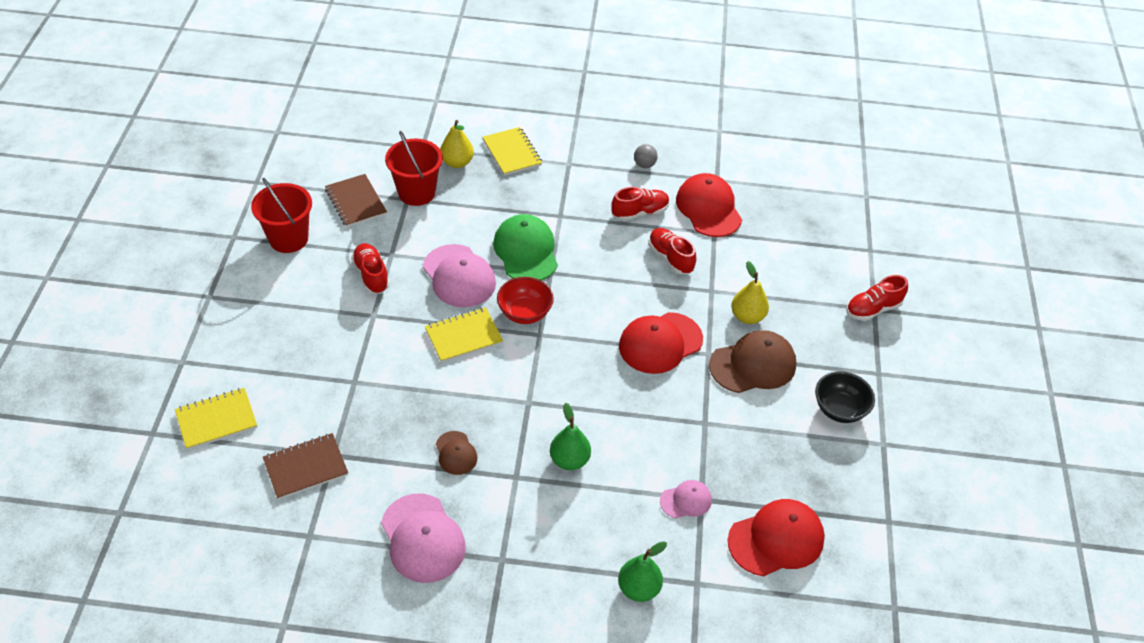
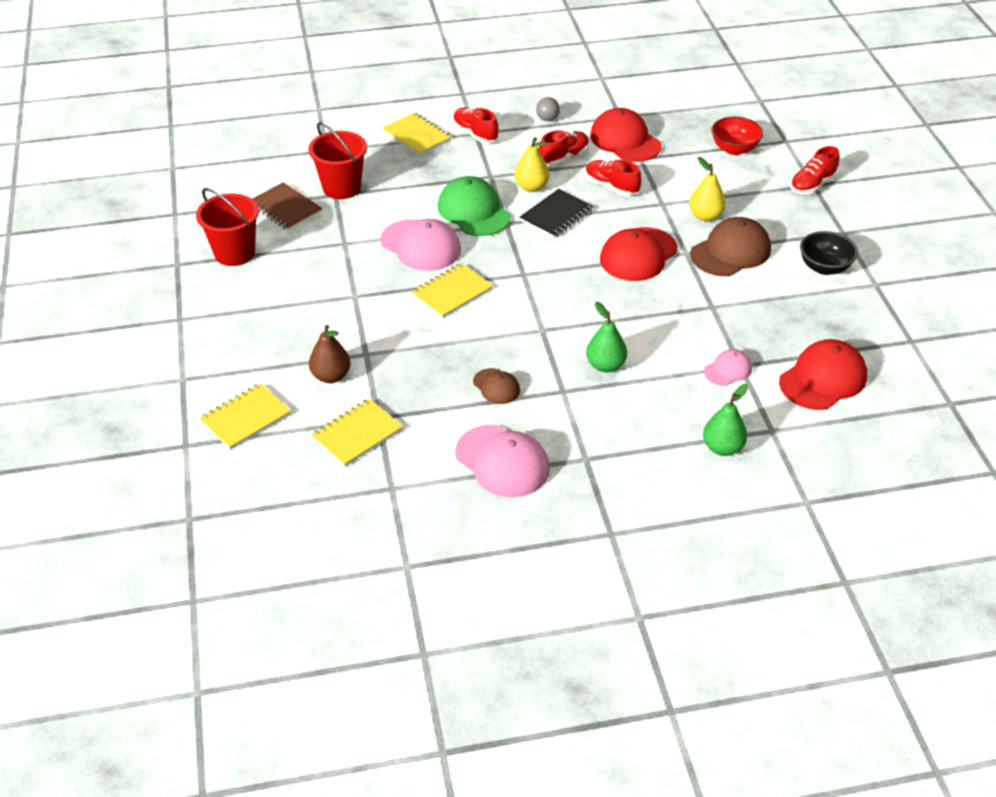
camera: 15 degrees left, 5 degrees down
(306, 467) = (357, 434): brown notebook -> yellow notebook
(311, 397) = (331, 376): none -> brown pear
(371, 275) = (334, 264): red shoe -> red shoe (475, 134)
(457, 162) = (368, 155): yellow pear -> yellow pear (531, 187)
(524, 313) = (500, 260): red bowl -> red bowl (734, 149)
(602, 276) = (556, 215): none -> black notebook

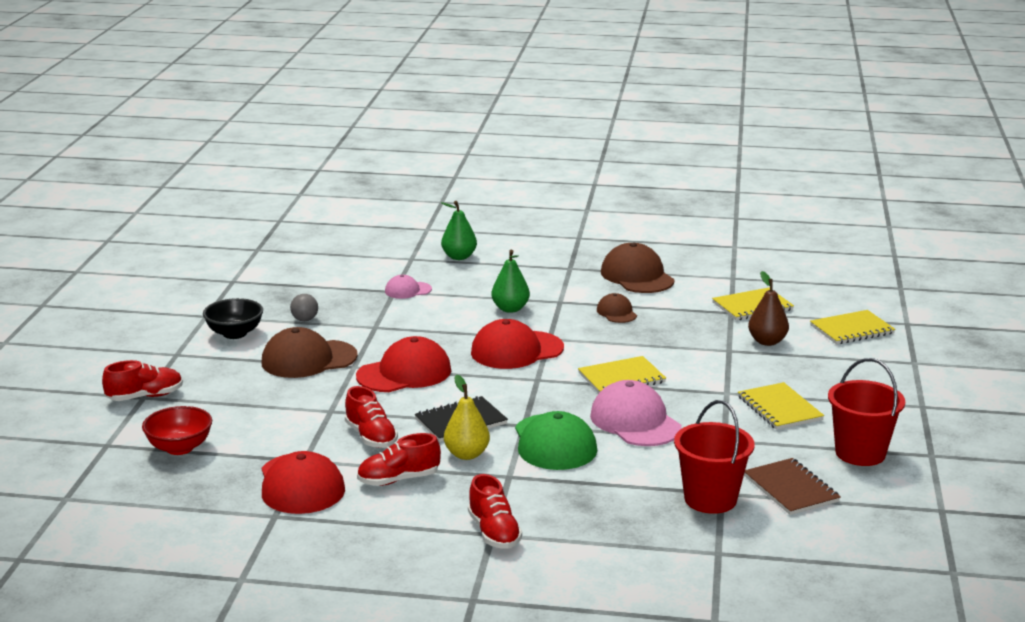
camera: 160 degrees left, 20 degrees down
(416, 136) = (579, 547): yellow notebook -> yellow notebook (779, 408)
(502, 461) = (637, 276): pink cap -> brown cap
(547, 119) = (377, 533): grey ball -> grey ball (305, 320)
(705, 216) = (297, 391): yellow pear -> none
(823, 379) = (336, 274): red cap -> red cap (516, 350)

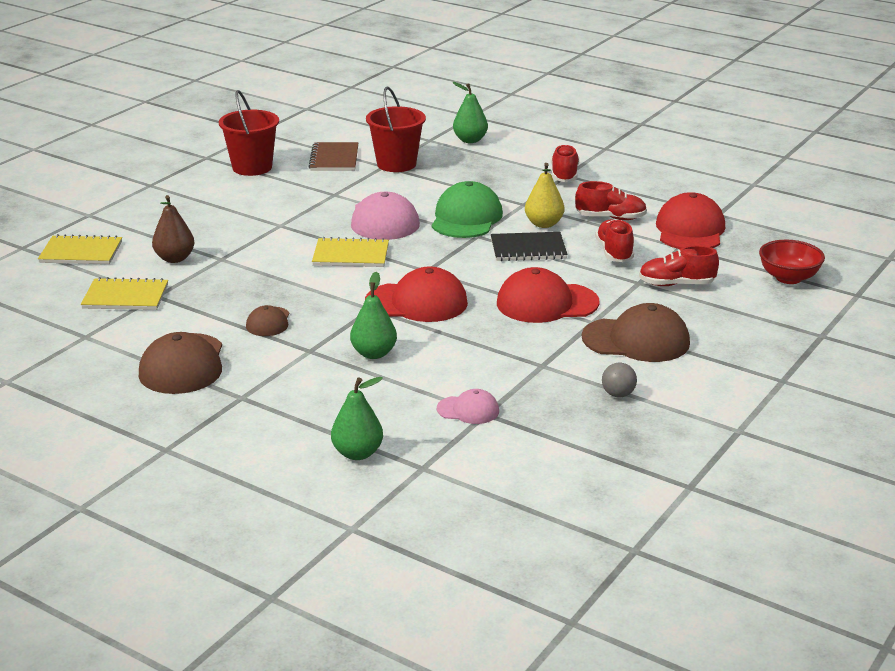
camera: 155 degrees left, 5 degrees up
(145, 397) = (820, 335): red shoe -> red shoe (676, 284)
(235, 333) = (708, 393): black bowl -> none
(666, 566) = (470, 140): none -> green pear
(779, 408) = (258, 205): yellow notebook -> none

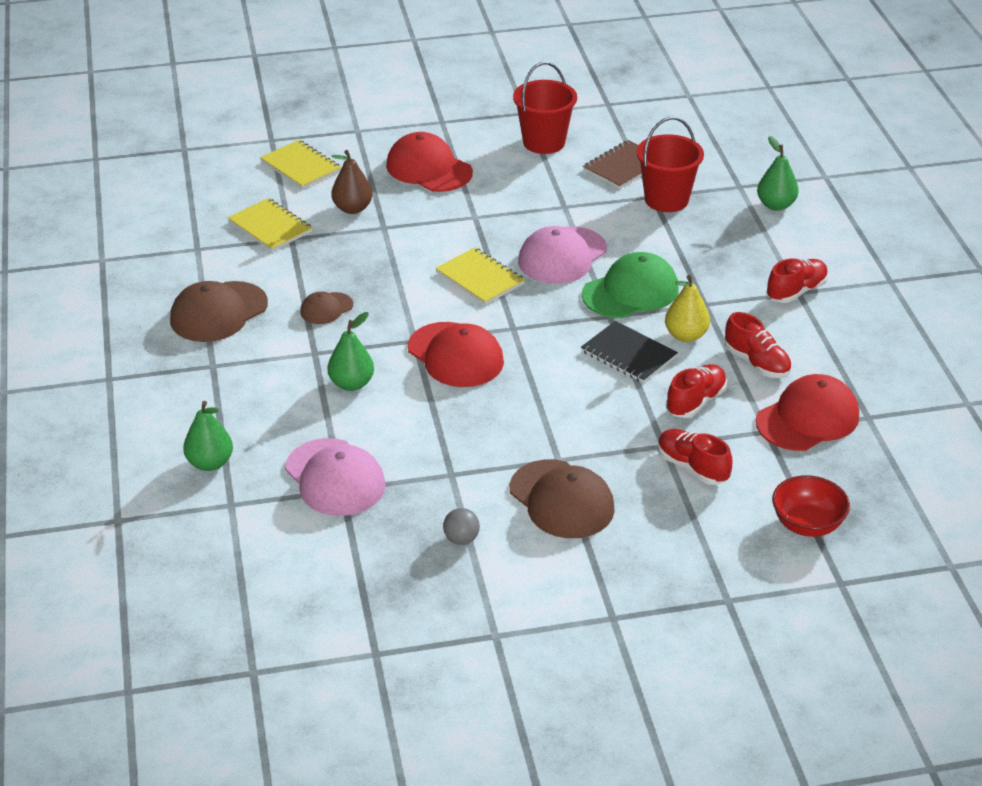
camera: 45 degrees right, 10 degrees up
(468, 410) = (335, 478): pink cap -> pink cap, size x1.85
(547, 303) = (552, 418): red cap -> red cap (429, 169)

